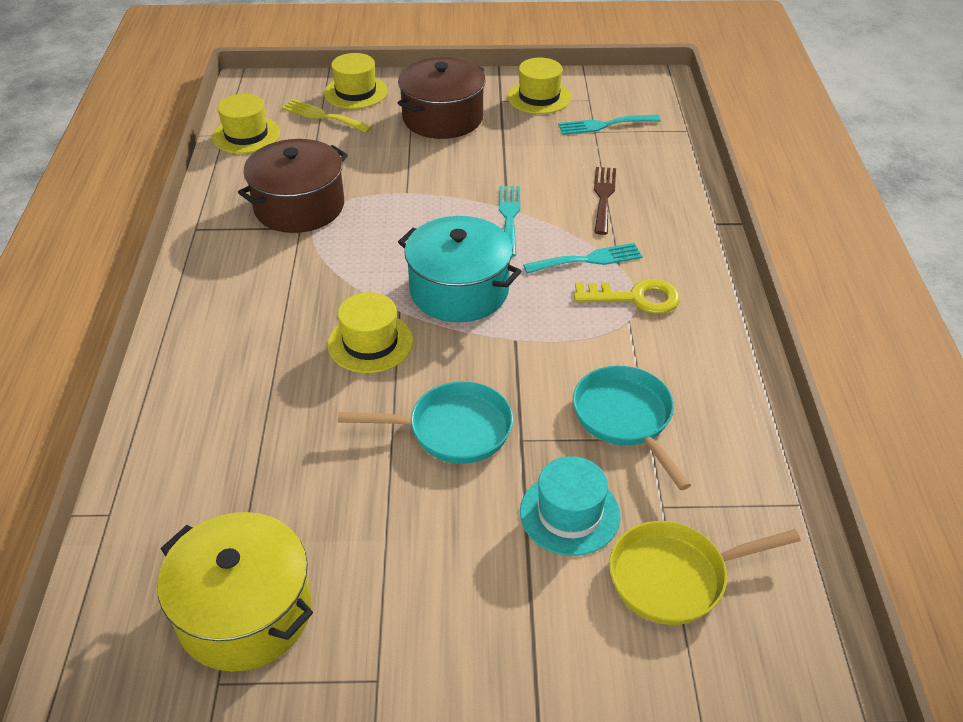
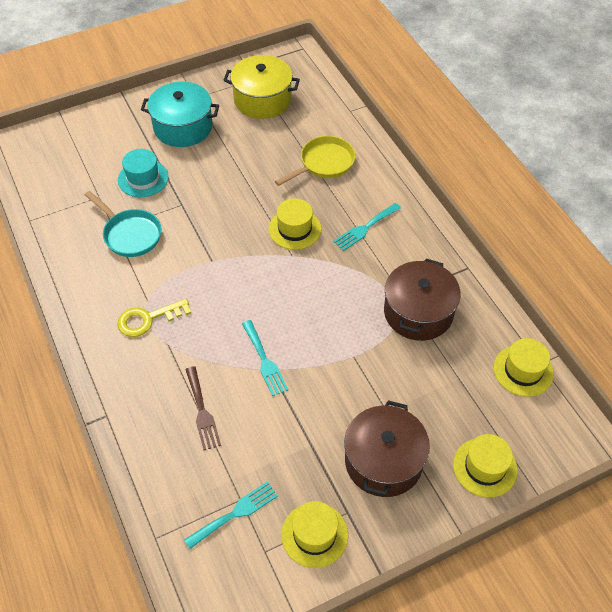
camera: 155 degrees right, 10 degrees up
(323, 116) = (485, 420): yellow fork -> none
(453, 429) = (219, 197): turquoise pan -> none
(459, 290) = (264, 283): turquoise pot -> turquoise pot (183, 127)
(588, 259) = (191, 341): turquoise fork -> turquoise fork (365, 228)
(674, 577) = (86, 168): yellow pan -> yellow pan (324, 163)

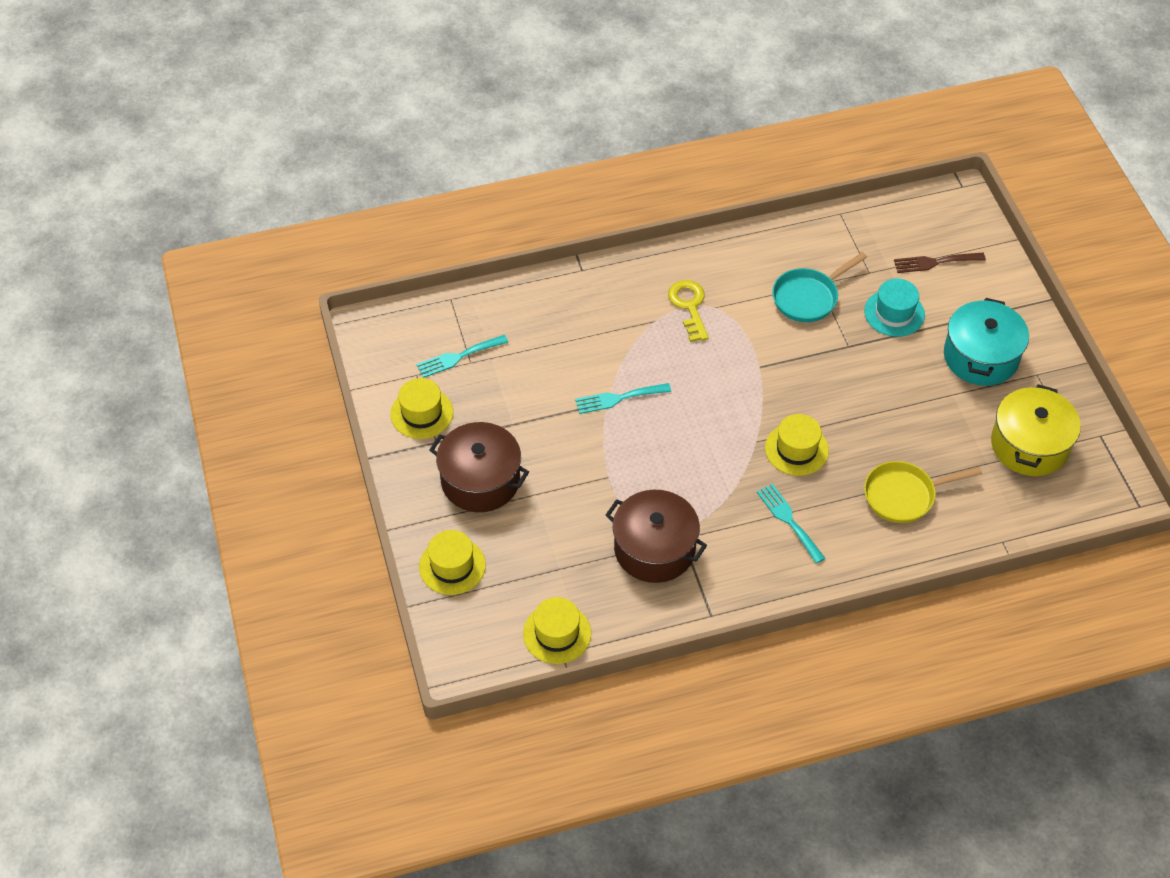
camera: 100 degrees right, 0 degrees up
(202, 411) = (570, 342): brown fork -> brown fork (935, 262)
(235, 513) = (458, 357): turquoise fork -> turquoise fork turned 90 degrees clockwise
(324, 163) = (904, 495): yellow pan -> yellow pan turned 105 degrees clockwise

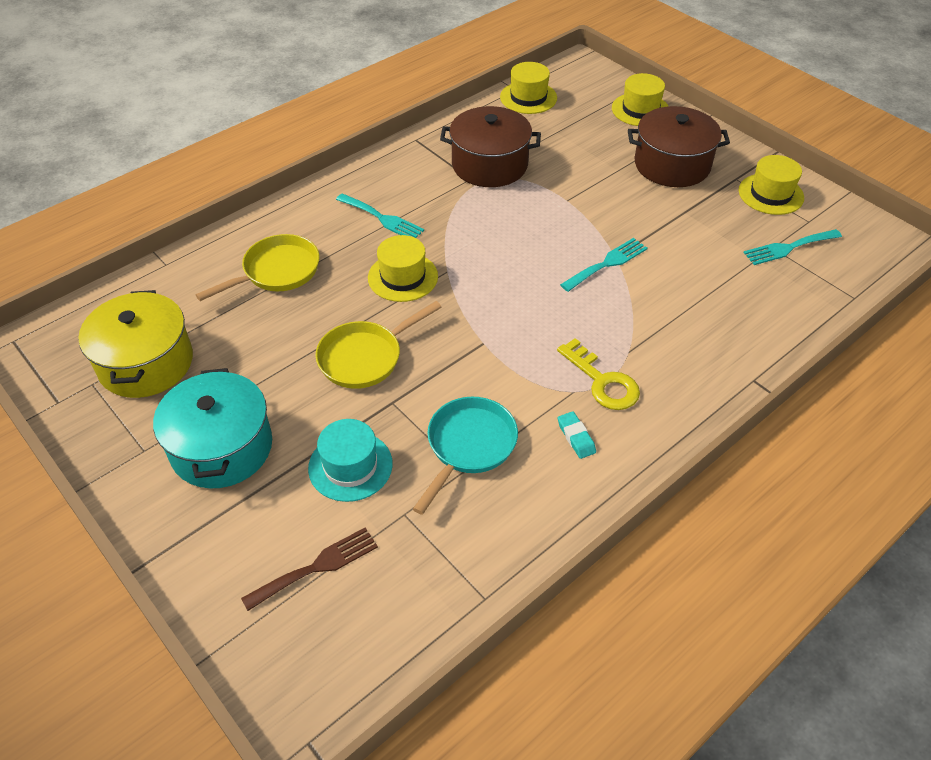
camera: 155 degrees right, 5 degrees down
(458, 357) = (788, 248): turquoise fork -> turquoise fork turned 150 degrees counterclockwise
(732, 277) = (576, 437): none -> turquoise eraser
(856, 387) = (365, 357): none -> yellow pan

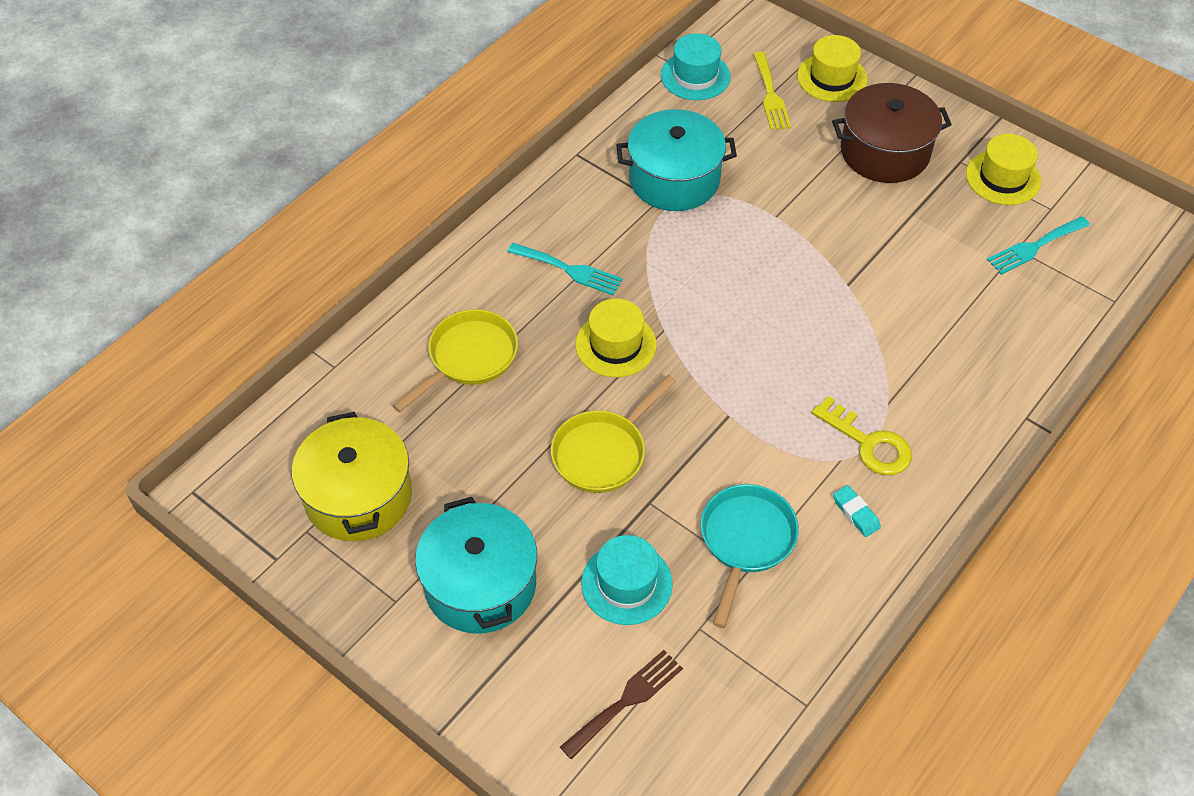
camera: 10 degrees left, 5 degrees up
(489, 165) = (674, 179): brown pot -> turquoise pot
(528, 97) = (695, 76): yellow hat -> turquoise hat
(586, 116) = (770, 95): none -> yellow fork
(607, 263) = (840, 295): turquoise fork -> none

